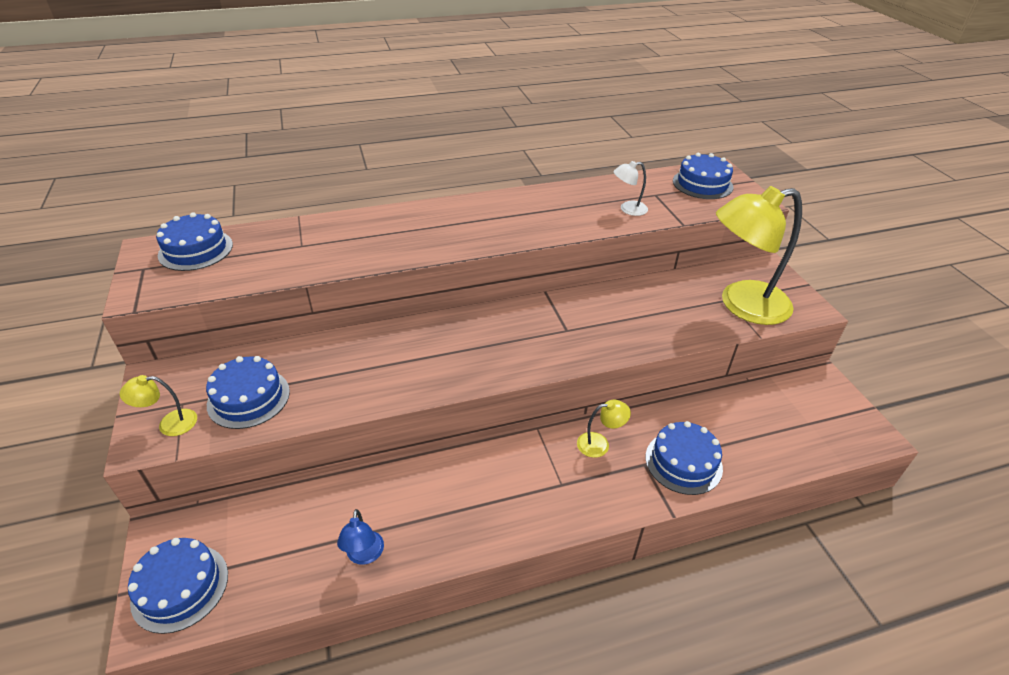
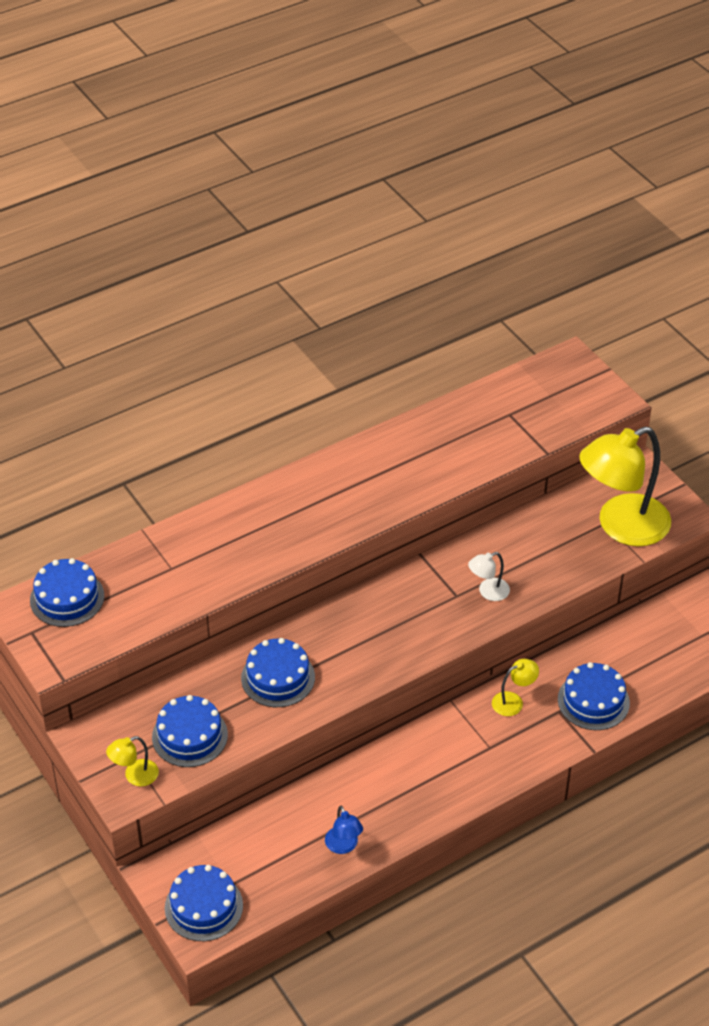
camera: 15 degrees left, 5 degrees up
(628, 209) = (486, 443): white lamp -> white lamp (488, 592)
(702, 184) = (556, 386): blue cake -> blue cake (278, 677)

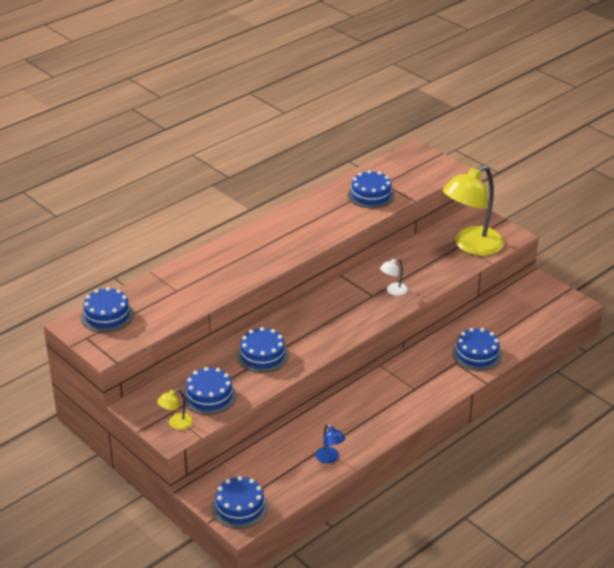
camera: 10 degrees left, 10 degrees down
(485, 433) = (371, 195): none -> blue cake
(513, 701) = (423, 361): yellow lamp -> none

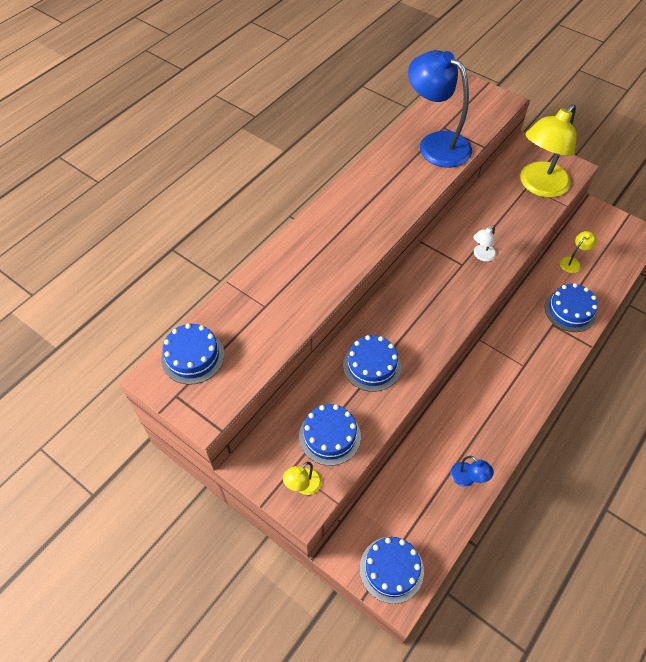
camera: 10 degrees left, 20 degrees up
(371, 195) = (435, 144): blue cake -> blue lamp
(496, 318) = (572, 262): none -> yellow lamp

